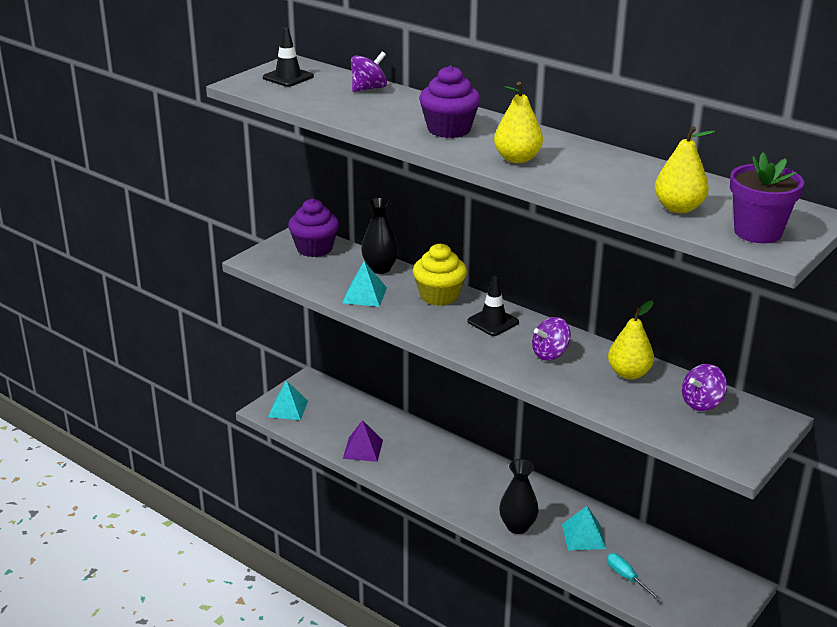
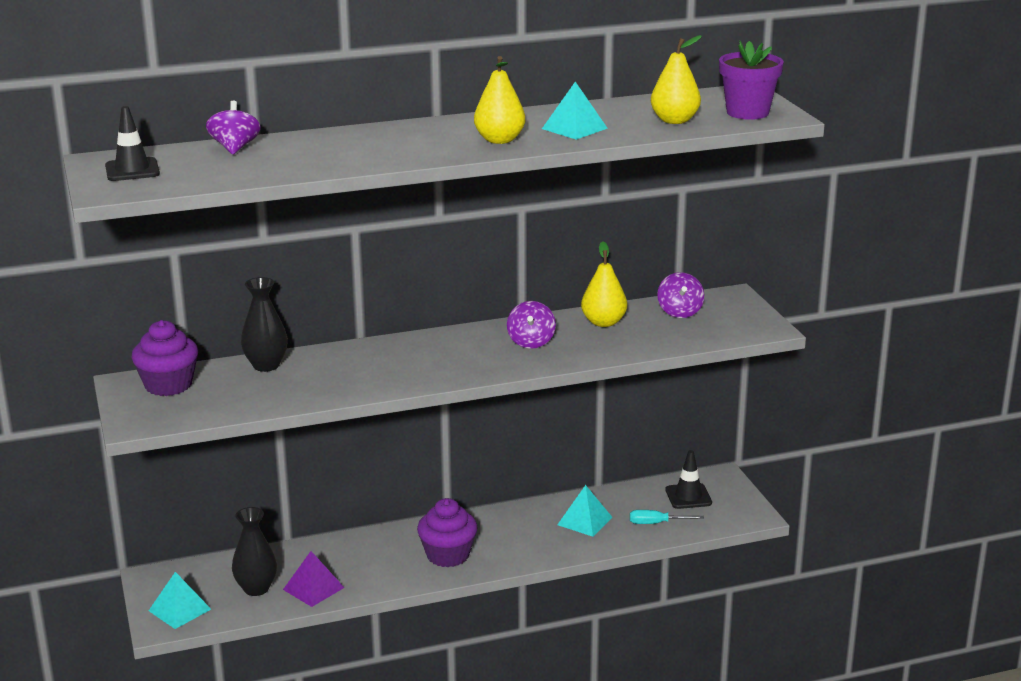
camera: 55 degrees left, 5 degrees down
(364, 295) = (304, 389): turquoise pyramid -> turquoise pyramid (574, 128)
(439, 296) = (363, 355): yellow cupcake -> none
(449, 129) = (393, 145): purple cupcake -> purple cupcake (448, 555)
(493, 322) = (445, 347): black traffic cone -> black traffic cone (688, 496)
(517, 526) = (533, 548): black vase -> black vase (256, 588)

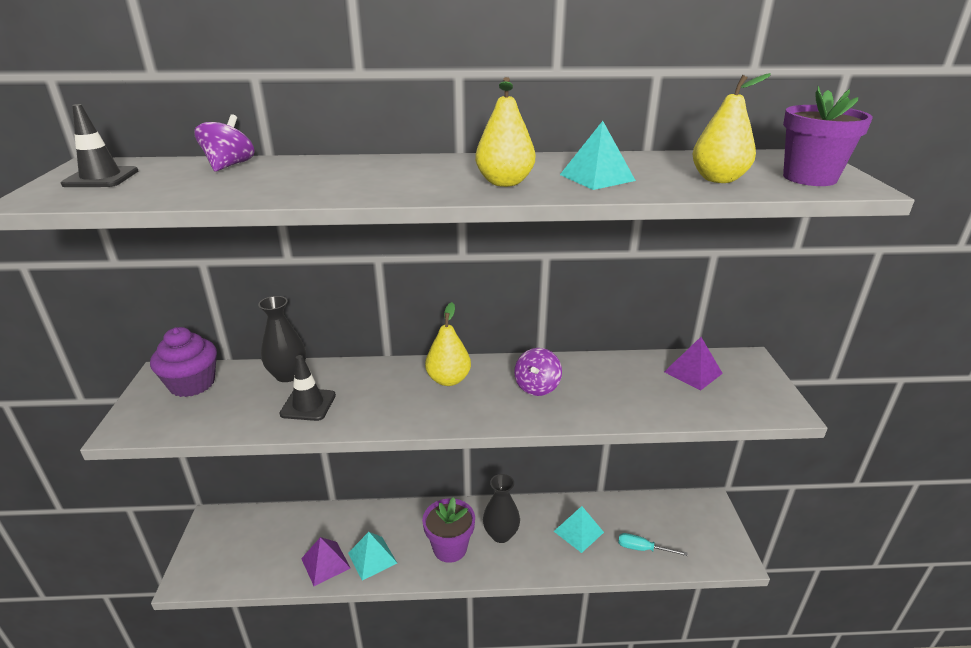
camera: 15 degrees right, 5 degrees up
(179, 610) = (211, 563): turquoise pyramid -> turquoise pyramid (372, 557)
(256, 588) = (281, 552): black vase -> black vase (501, 534)
(448, 555) = (450, 548): purple cupcake -> purple flower pot
(603, 322) = (614, 373): yellow pear -> yellow pear (448, 380)
(680, 312) = (693, 372): purple spinning top -> purple pyramid
(688, 496) = (677, 521): black traffic cone -> black traffic cone (308, 404)

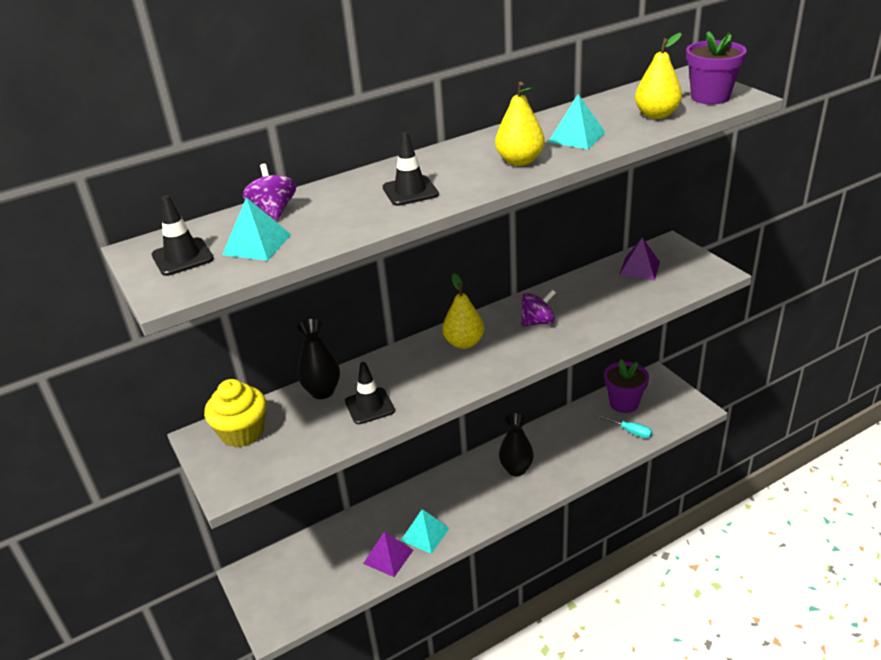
camera: 25 degrees left, 5 degrees up
(192, 384) = (242, 432): purple cupcake -> yellow cupcake
(361, 180) = (410, 191): none -> black traffic cone
(450, 548) = (483, 497): purple flower pot -> purple flower pot (624, 403)
(537, 387) = (538, 322): purple spinning top -> purple spinning top turned 105 degrees counterclockwise
(578, 531) = (574, 440): turquoise pyramid -> turquoise pyramid (257, 244)
(642, 549) = (630, 431): turquoise screwdriver -> turquoise screwdriver turned 135 degrees counterclockwise

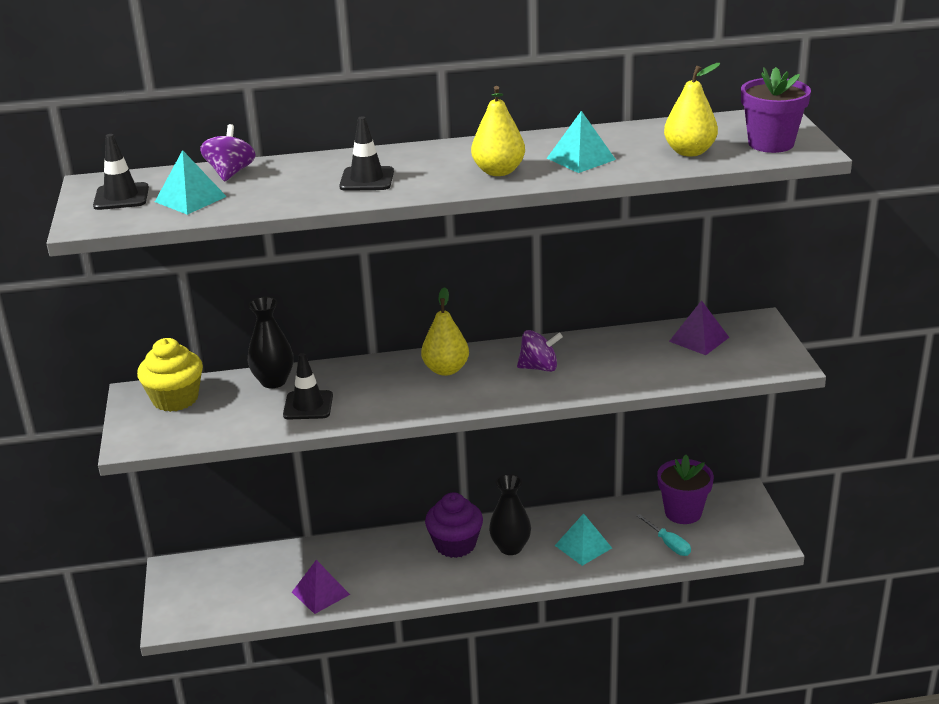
camera: 20 degrees right, 5 degrees down
(425, 534) = (371, 583): turquoise pyramid -> turquoise pyramid (583, 546)
(472, 480) = (455, 544): none -> purple cupcake

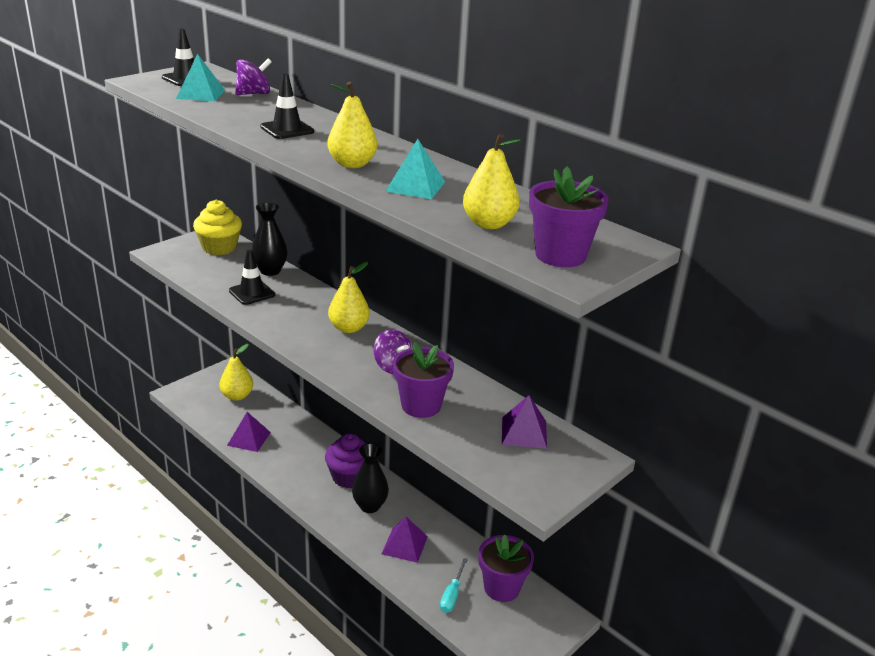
camera: 50 degrees right, 0 degrees up
(232, 577) = (237, 396): none -> yellow pear
(583, 546) = (404, 545): turquoise pyramid -> purple pyramid
(615, 373) = (421, 405): none -> purple flower pot

